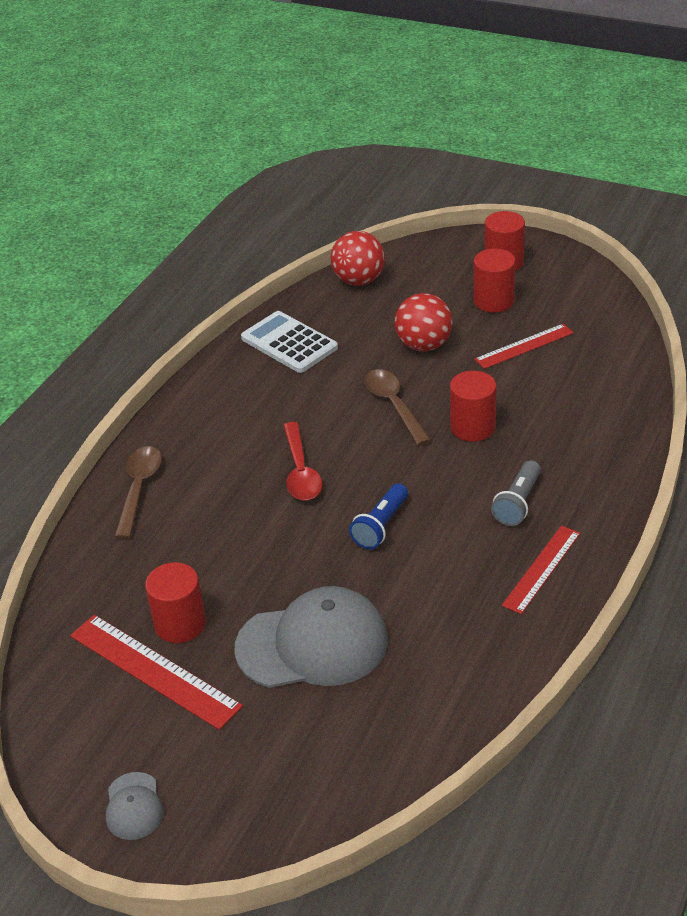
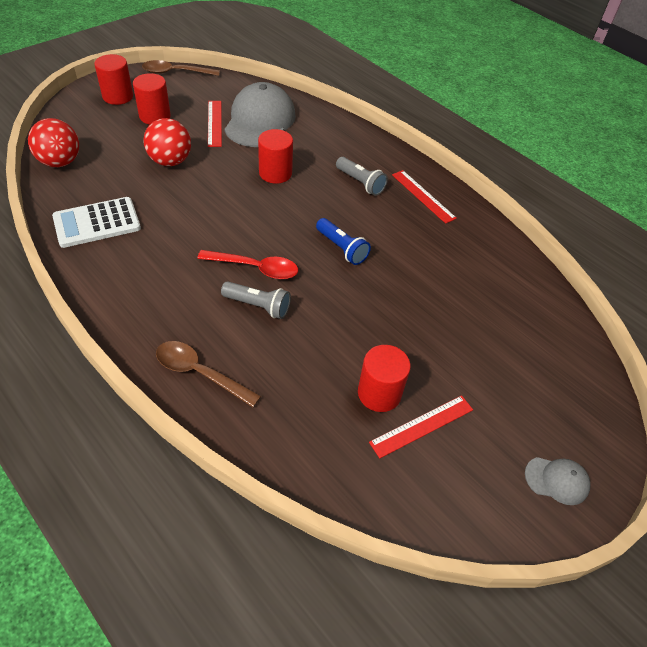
camera: 75 degrees left, 10 degrees up
(154, 671) = (422, 426): red ruler -> red ruler, size x0.66
(247, 494) = (258, 306): none -> grey flashlight
(312, 644) = (437, 322): grey cap -> grey cap (260, 121)
(394, 405) = (222, 198): brown spoon -> brown spoon (176, 72)

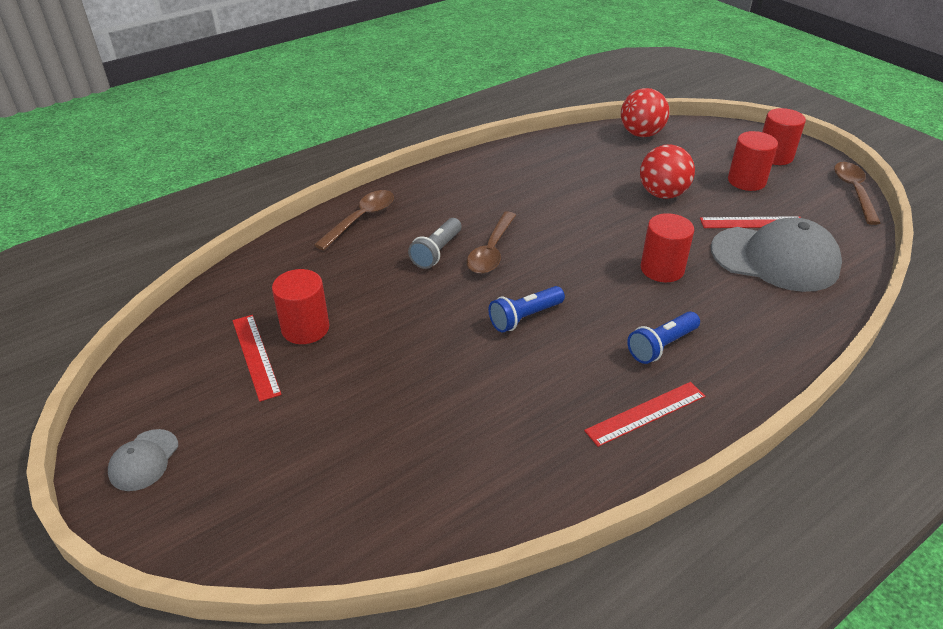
camera: 100 degrees right, 10 degrees down
(97, 223) = (553, 159): white calculator -> none
(255, 268) = (491, 251): red spoon -> brown spoon
(360, 183) = (661, 346): grey flashlight -> blue flashlight

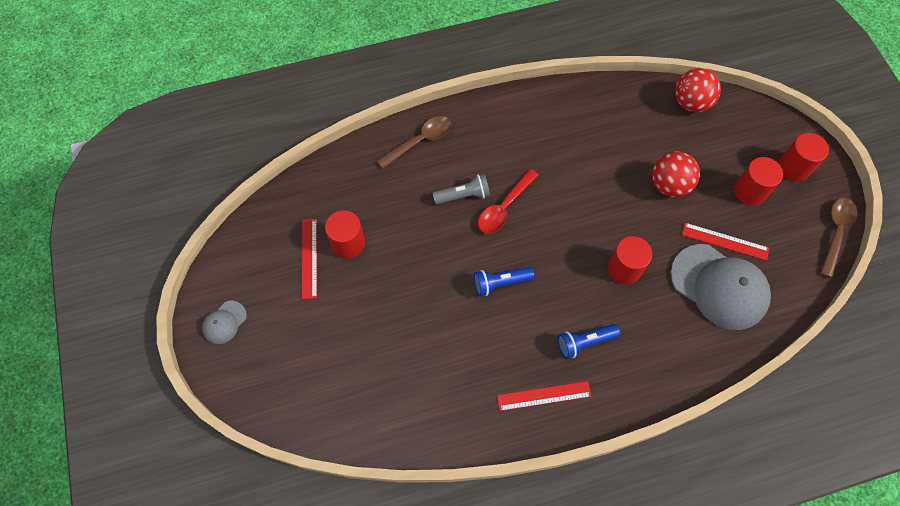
camera: 20 degrees right, 25 degrees up
(437, 252) = (463, 195): grey flashlight -> grey flashlight turned 150 degrees counterclockwise
(491, 251) = (504, 207): brown spoon -> red spoon

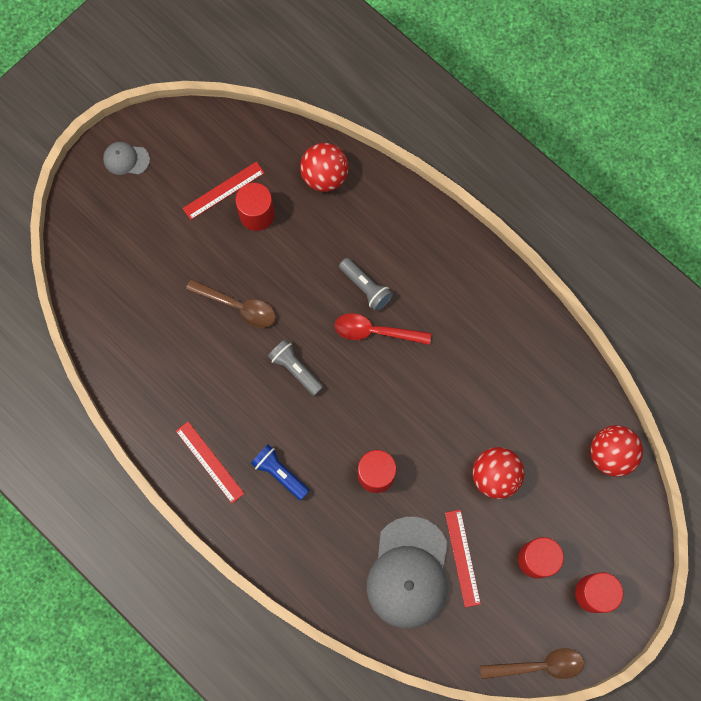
camera: 60 degrees right, 10 degrees up
(350, 177) = (324, 176): none -> red ball
(420, 141) = (400, 215): brown spoon -> brown spoon (237, 306)
(500, 283) = (295, 369): blue flashlight -> grey flashlight

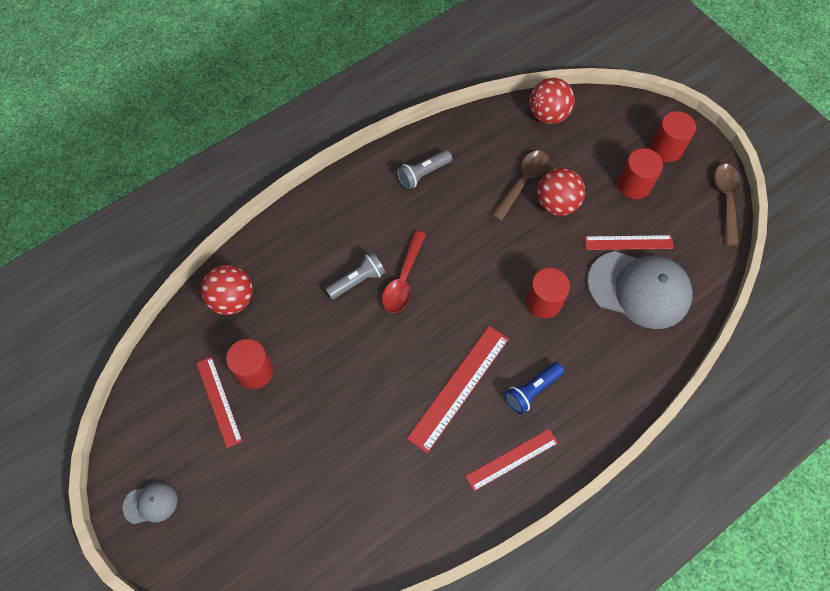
camera: 80 degrees left, 10 degrees down
(126, 159) = (150, 503): grey cap -> grey cap turned 120 degrees counterclockwise
(237, 306) = (350, 406): brown spoon -> brown spoon (523, 182)
(271, 403) = (459, 387): none -> red ruler
(295, 369) = (427, 359): grey flashlight -> grey flashlight (423, 174)

